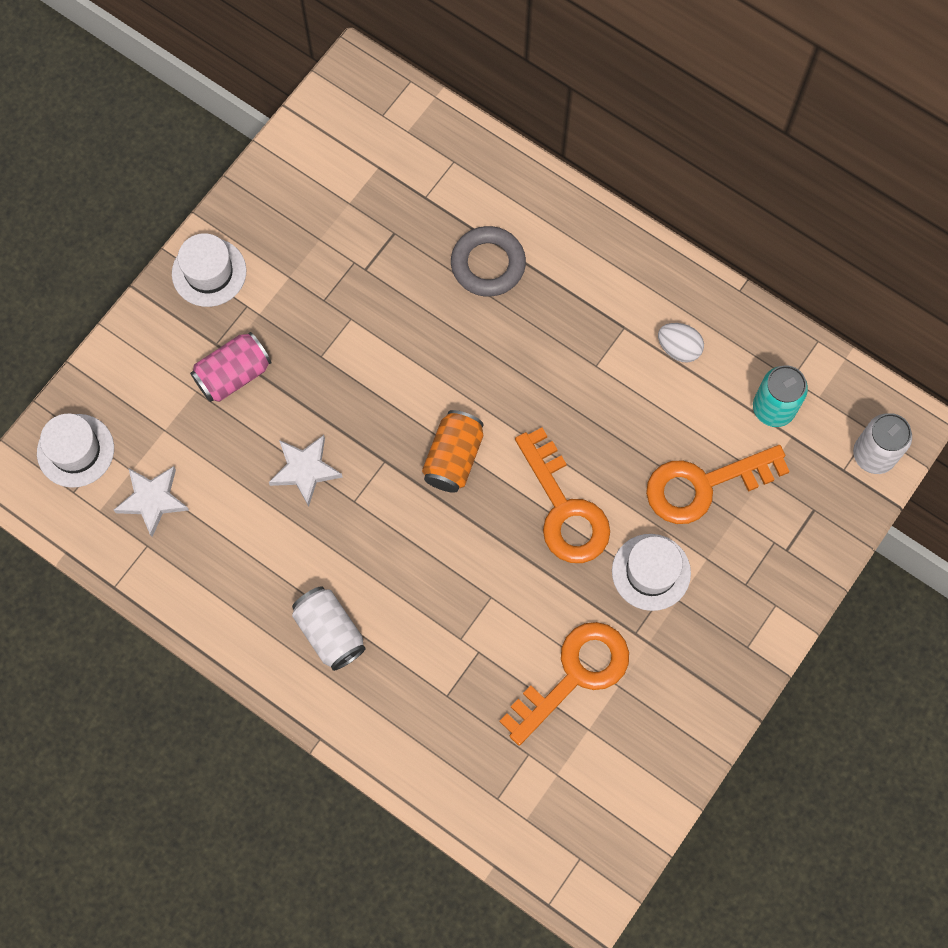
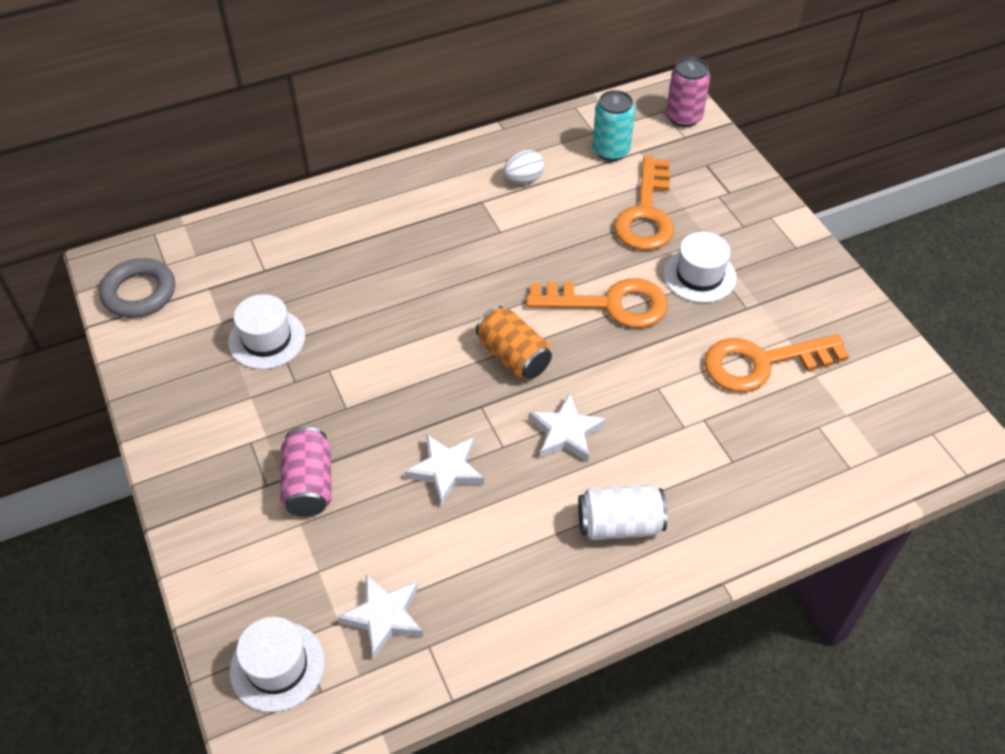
camera: 60 degrees left, 20 degrees down
(209, 272) = (191, 456): white hat -> white hat (267, 339)
(397, 544) = (566, 433): none -> white star
(488, 264) = (359, 257): grey ring -> grey ring (139, 293)
(574, 675) = (762, 363): orange key -> orange key turned 90 degrees counterclockwise
(874, 455) = (683, 117): white can -> pink can

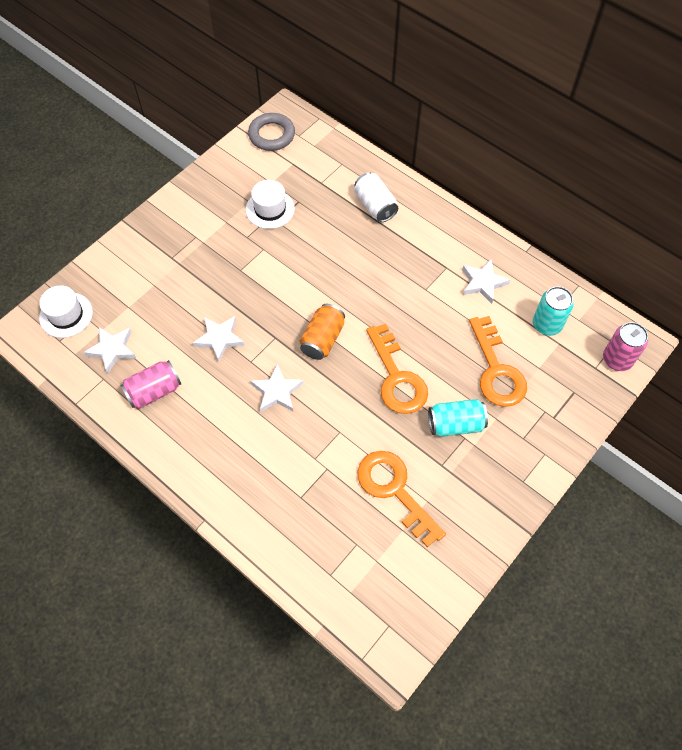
camera: 65 degrees right, 10 degrees up
(309, 484) = (180, 277): pink can -> pink can (154, 391)
(523, 179) = (483, 283): white egg -> white star
(619, 524) = (222, 446): white can -> white can (375, 206)
(646, 213) = (496, 370): orange key -> orange key turned 90 degrees counterclockwise
(699, 275) = (455, 424): white hat -> turquoise can

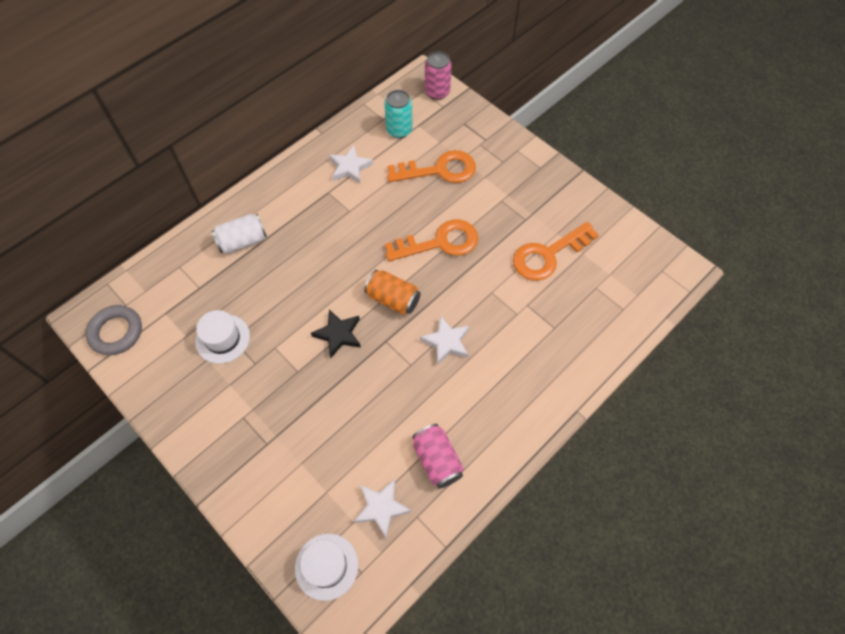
camera: 85 degrees left, 0 degrees up
(219, 339) = (381, 393): white star -> none
(280, 297) = (338, 334): none -> black star
(455, 424) = (488, 205): turquoise can -> none

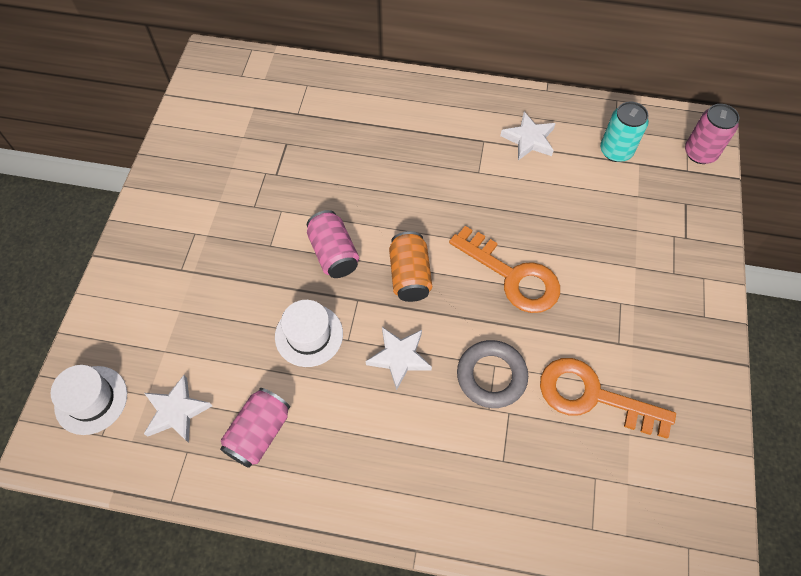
camera: 55 degrees right, 0 degrees up
(116, 332) = (211, 87): grey ring -> grey ring (491, 376)
(222, 339) = (260, 165): white hat -> white hat (309, 335)
(242, 241) = (370, 112): white can -> none
(338, 334) = (333, 253): black star -> pink can
(439, 170) = (602, 218): orange key -> none

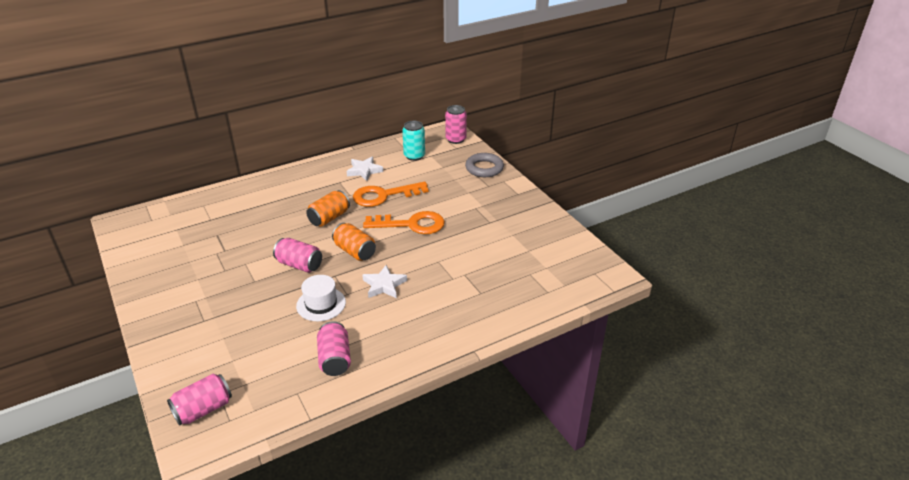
camera: 40 degrees left, 25 degrees down
(91, 400) = (203, 409): white hat -> pink can
(176, 411) = (270, 380): white star -> none
(424, 197) = (329, 218): none -> orange can
(491, 376) = (441, 266): grey ring -> grey ring (484, 168)
(593, 396) = (498, 246): orange key -> orange key (384, 195)

